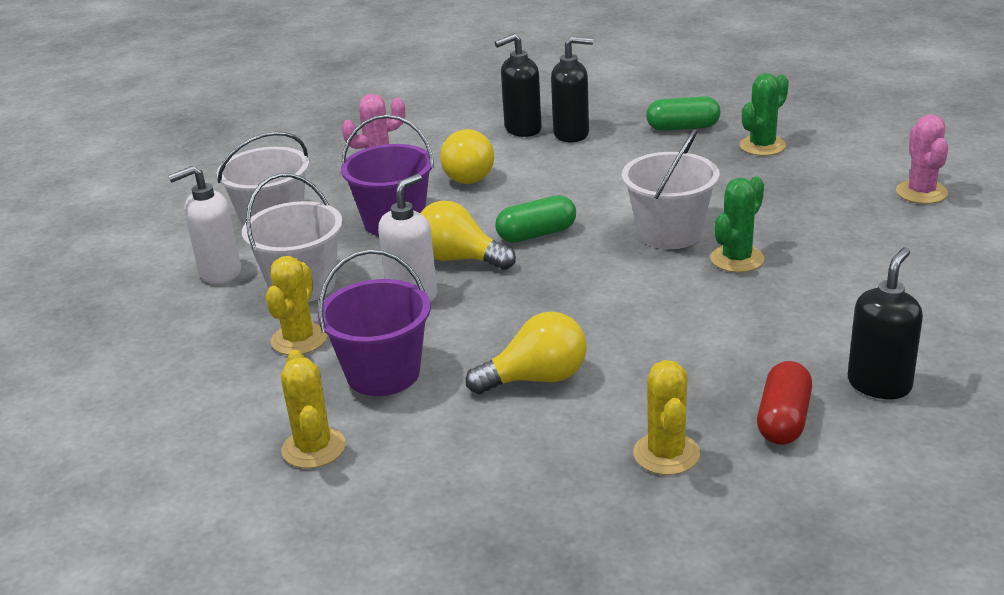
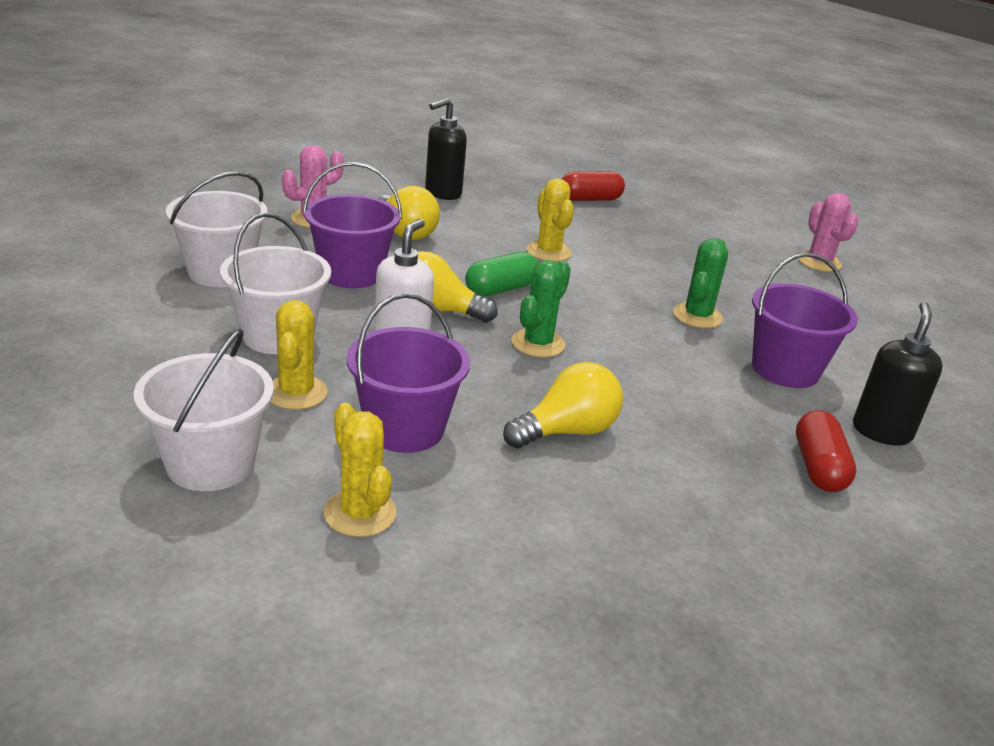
camera: 20 degrees left, 0 degrees up
(219, 273) = (177, 321): white soap dispenser -> none
(572, 134) = (491, 200): black soap dispenser -> none
(666, 454) = (730, 505): yellow cactus -> yellow cactus (548, 252)
(669, 233) = (625, 291): white bucket -> white bucket (210, 463)
(683, 128) = (590, 199): green capsule -> red capsule
(762, 146) = (667, 218): green cactus -> green cactus (538, 343)
(806, 317) = (785, 369): none -> purple bucket

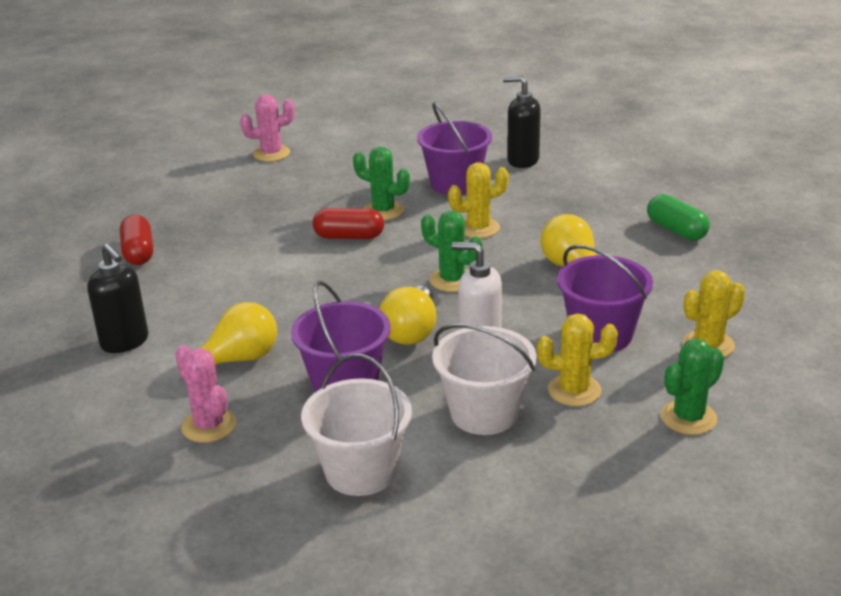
camera: 85 degrees left, 0 degrees up
(210, 463) = (688, 418): white bucket -> green cactus
(500, 289) = (358, 299): green capsule -> green capsule (676, 230)
(548, 252) = (273, 276): yellow cactus -> yellow cactus (478, 228)
(818, 467) = (573, 184): red capsule -> red capsule (349, 236)

